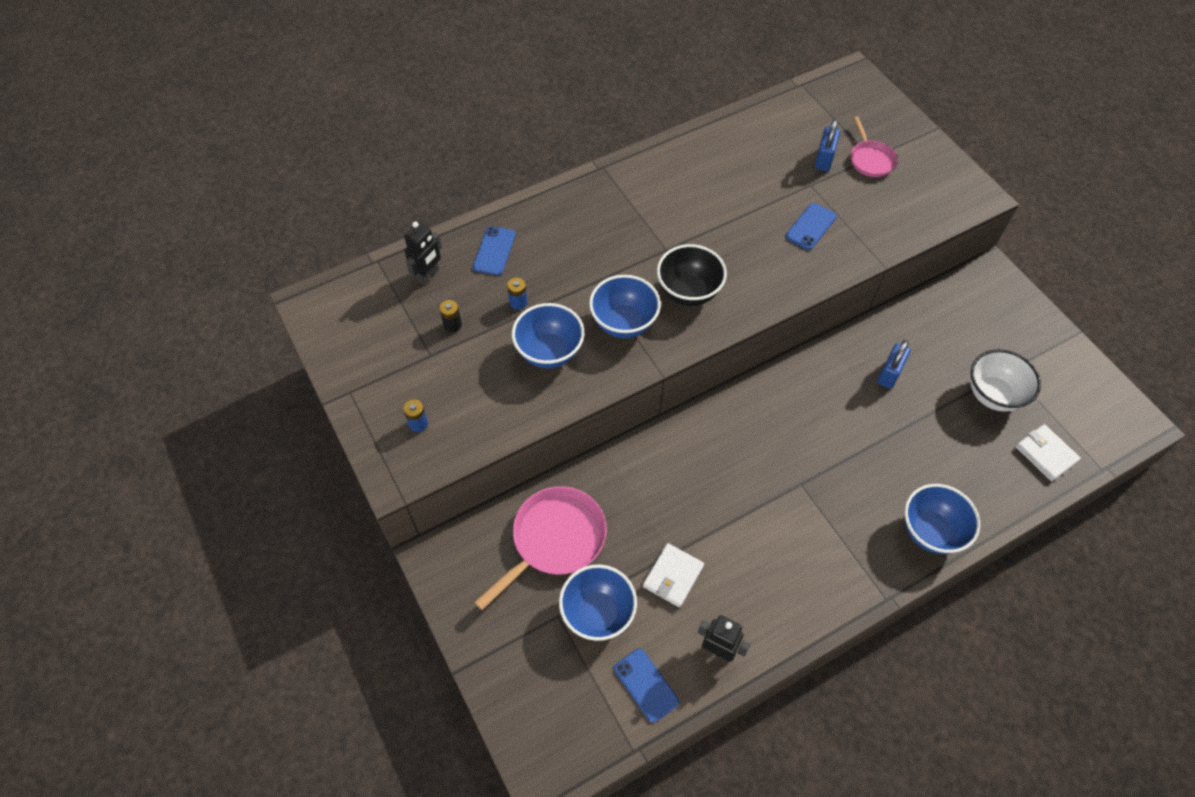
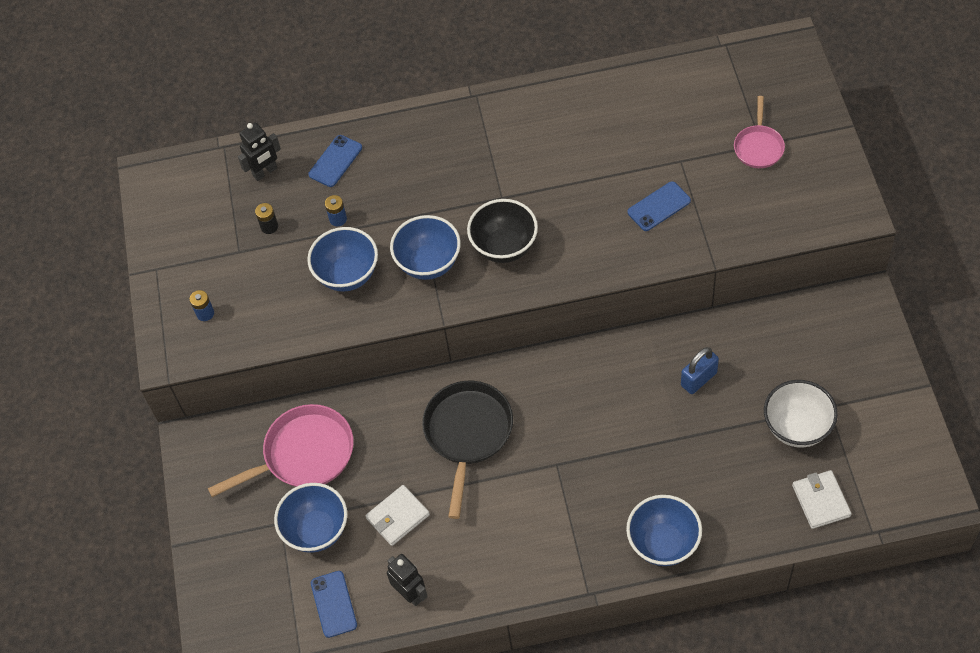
camera: 25 degrees right, 0 degrees up
(705, 477) = (468, 434): none -> black pan
(824, 159) = (708, 136): blue padlock -> none

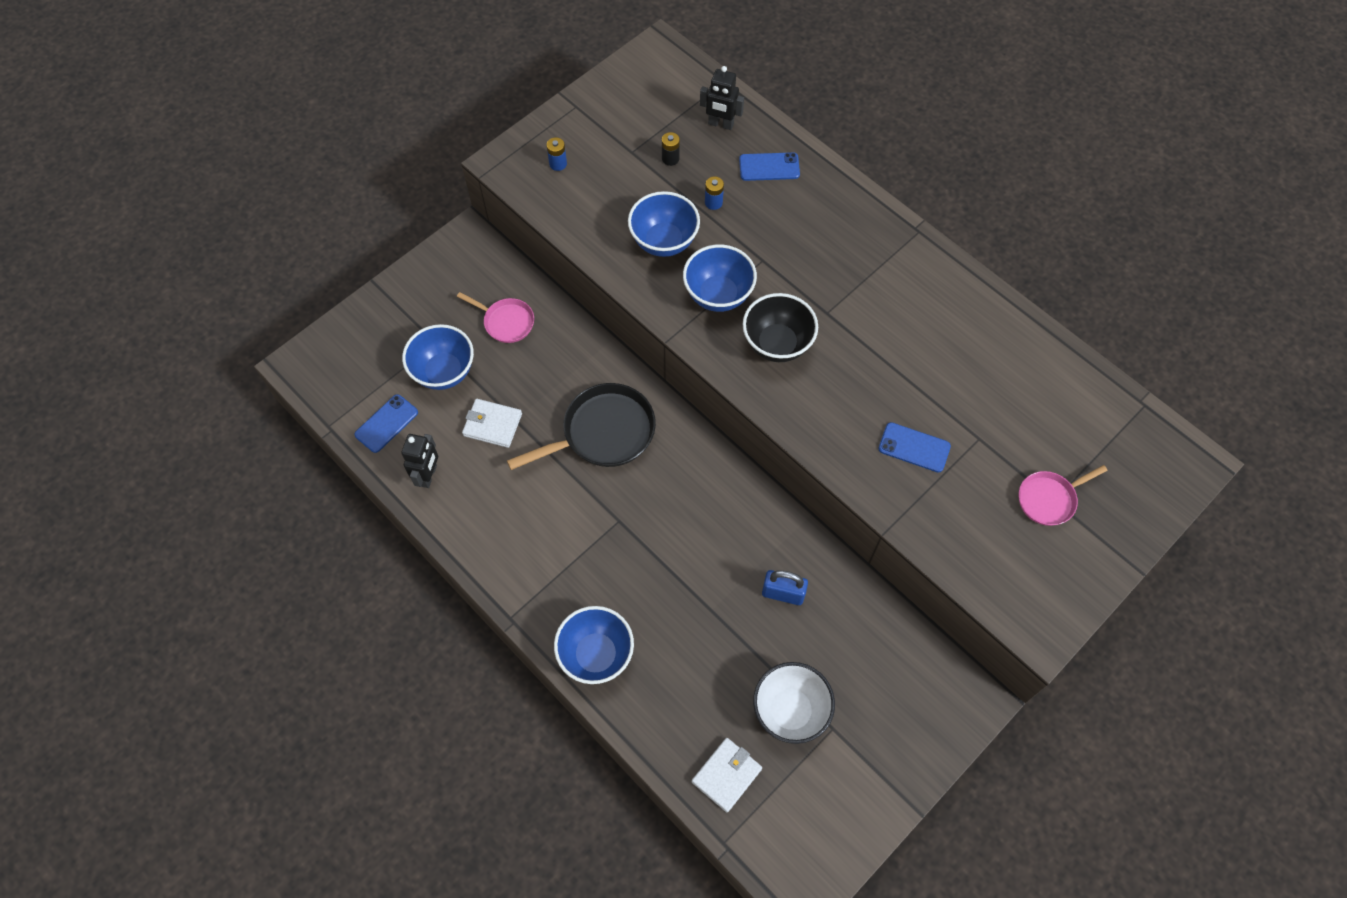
camera: 50 degrees right, 5 degrees up
(303, 454) = (506, 322): pink pan -> pink pan, size x0.58

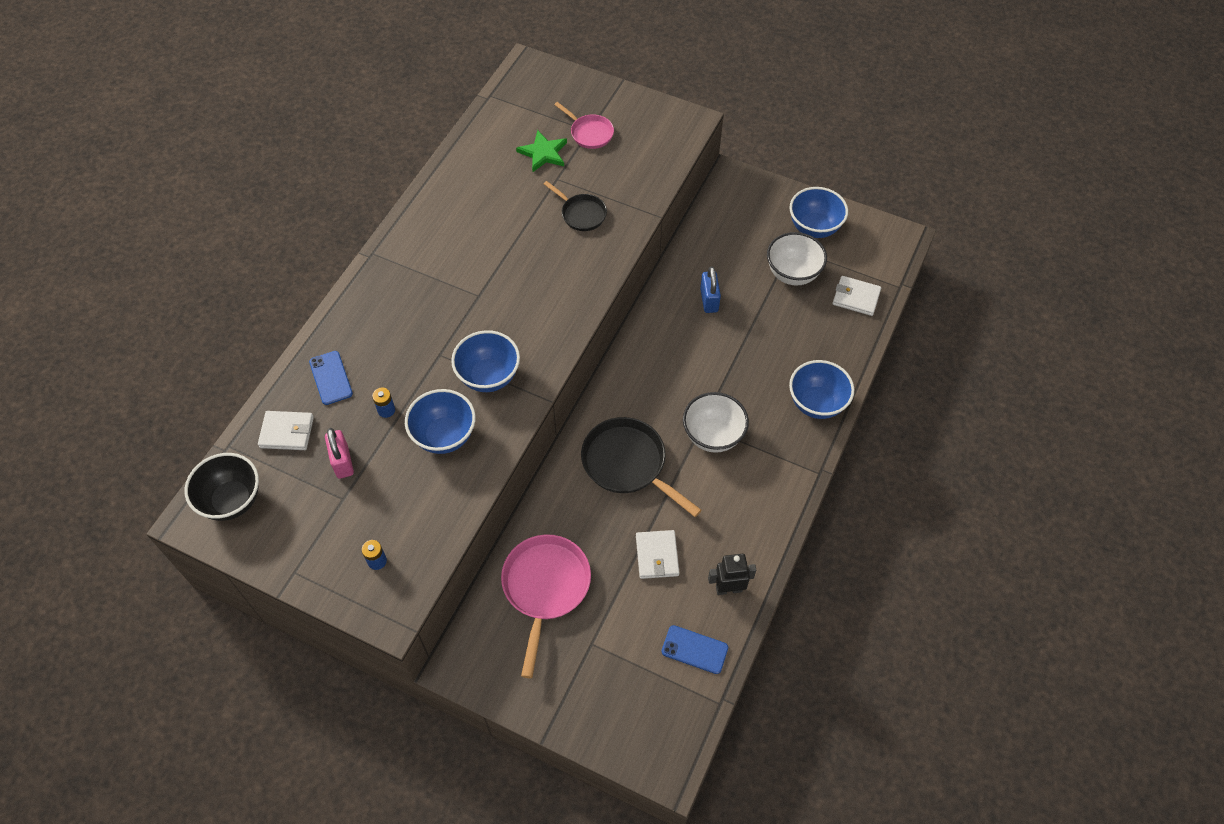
camera: 110 degrees left, 5 degrees down
(444, 372) = (620, 621): blue bowl -> blue bowl (814, 228)
(506, 322) = (545, 588): pink pan -> pink pan, size x1.73
(601, 527) = (713, 436): none -> white bowl
(670, 158) = (342, 462): black battery -> pink padlock
(720, 124) = (287, 432): black robot -> white wallet
(777, 344) = (523, 321): black bowl -> black bowl (232, 500)
(914, 447) = (581, 214): blue phone -> black pan
(1026, 436) = (543, 153): none -> green star

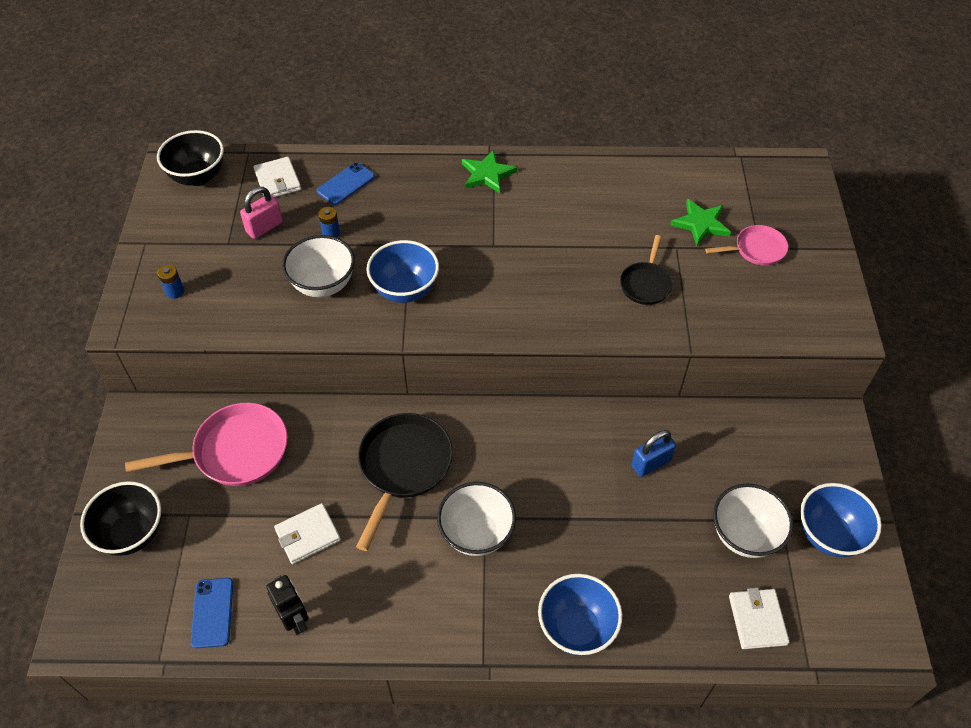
camera: 65 degrees right, 5 degrees down
(393, 267) = (487, 174): none -> green star
(444, 436) = (323, 285): blue bowl -> white bowl
(587, 696) = (132, 533): none -> black bowl
(589, 133) = (756, 249): pink pan -> pink pan turned 120 degrees counterclockwise

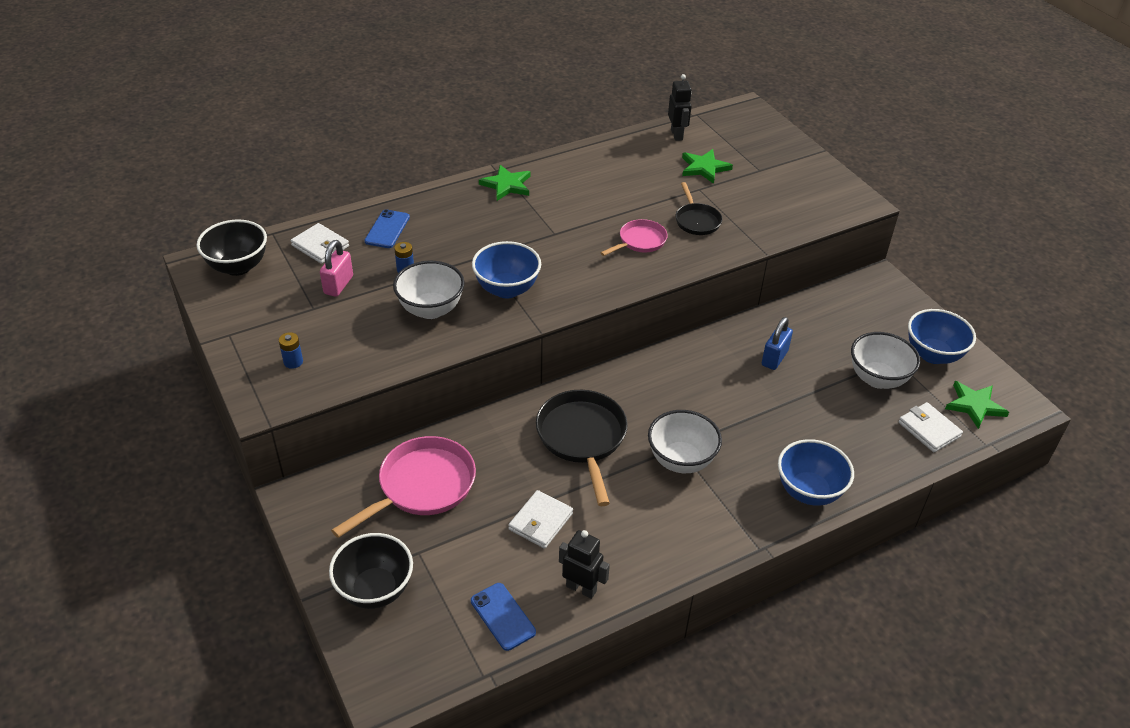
camera: 30 degrees left, 10 degrees down
(700, 174) = (677, 135): none -> black robot
(756, 249) = (758, 172): pink pan -> pink pan (640, 241)
(831, 616) = (974, 405): none -> green star

